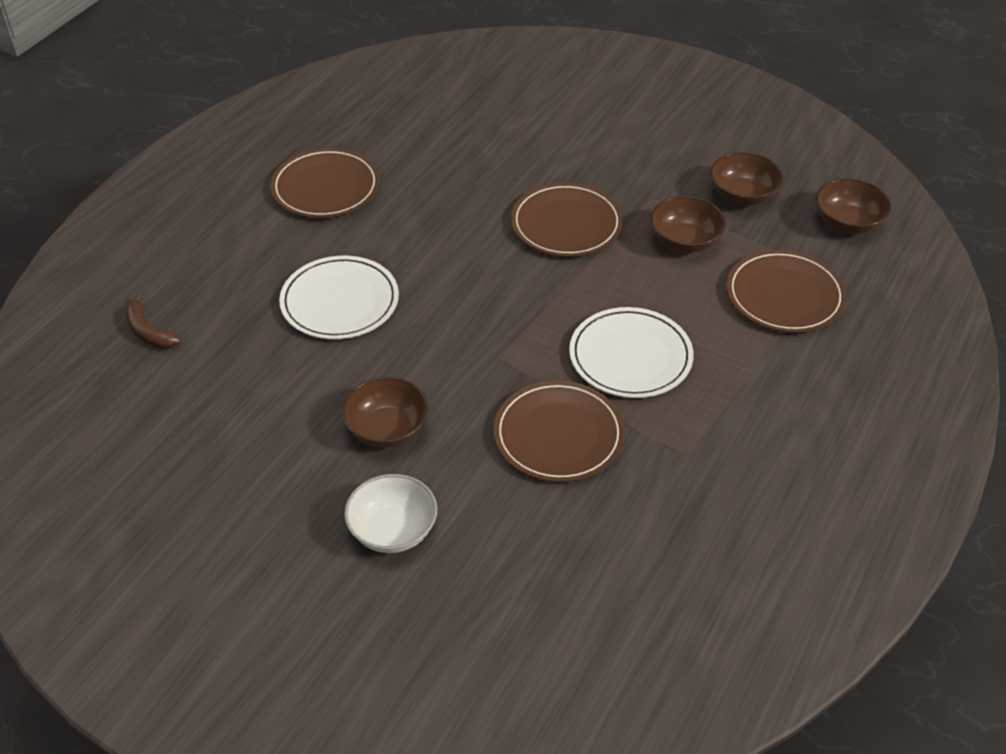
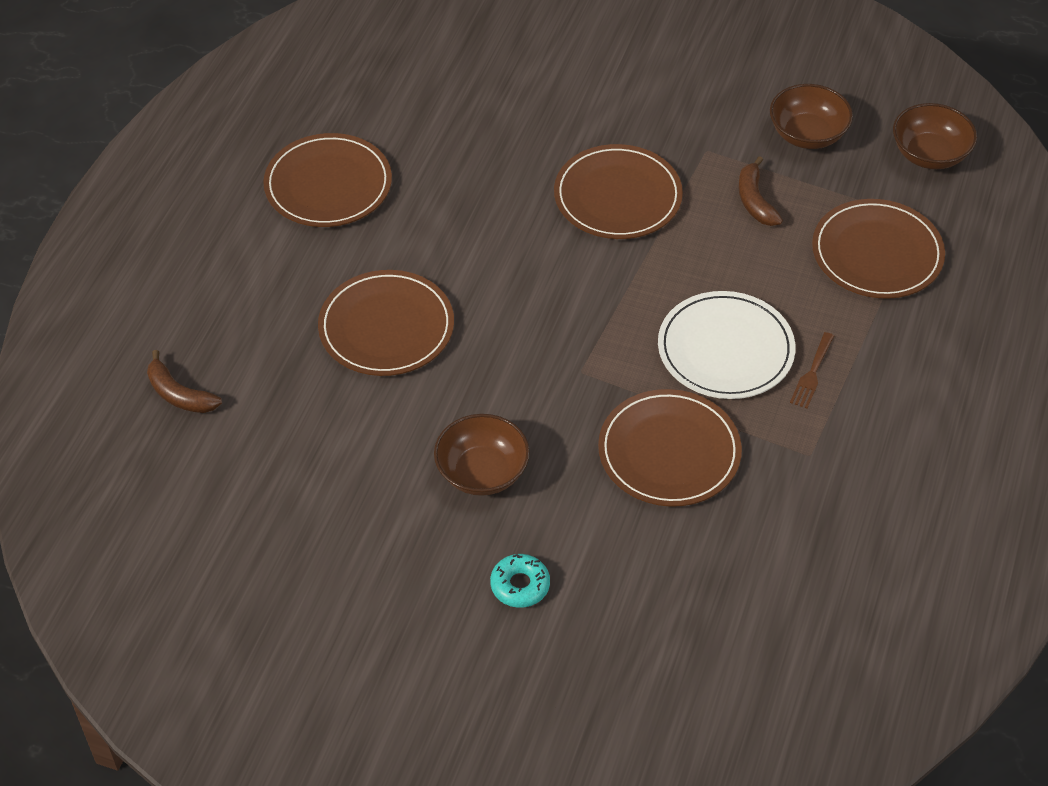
camera: 10 degrees left, 5 degrees up
(340, 301) = (386, 327): white plate -> brown plate
(393, 530) = (520, 585): white bowl -> turquoise donut
(685, 241) = (755, 201): brown bowl -> brown banana
(704, 387) = (812, 374): none -> brown fork

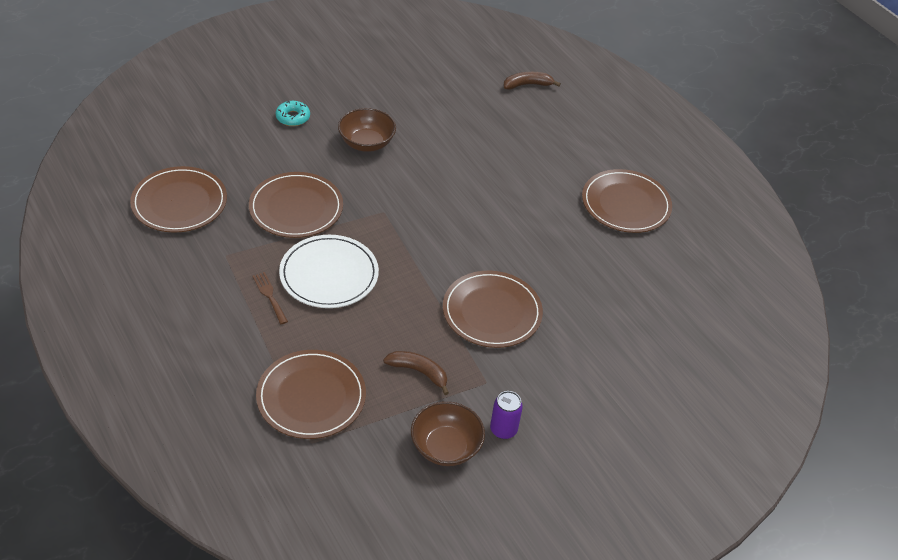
camera: 125 degrees right, 5 degrees down
(386, 327) = (495, 166): brown plate -> brown plate (179, 202)
(743, 110) = (503, 430): none -> purple can
(929, 154) = (355, 501): brown bowl -> none

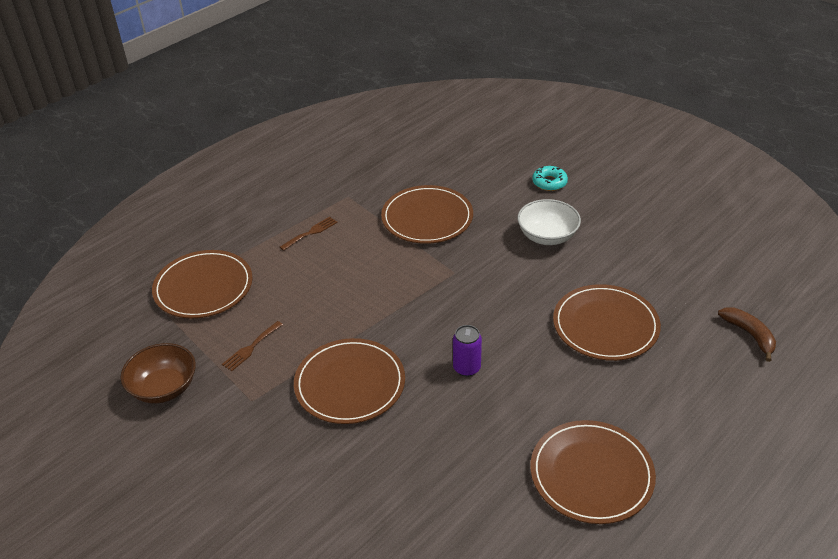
camera: 80 degrees right, 5 degrees down
(179, 202) = (397, 156): brown plate -> brown plate (605, 325)
(329, 274) = (352, 259): white plate -> none
(366, 143) = (547, 236): brown bowl -> white bowl
(419, 372) = (251, 348): brown banana -> brown fork
(503, 430) = (193, 427): purple can -> purple can (466, 368)

